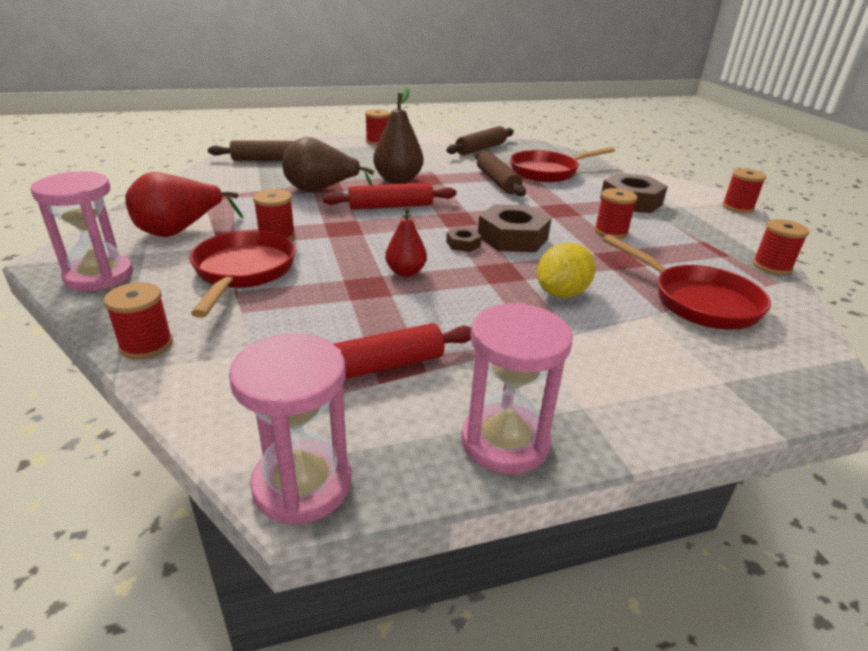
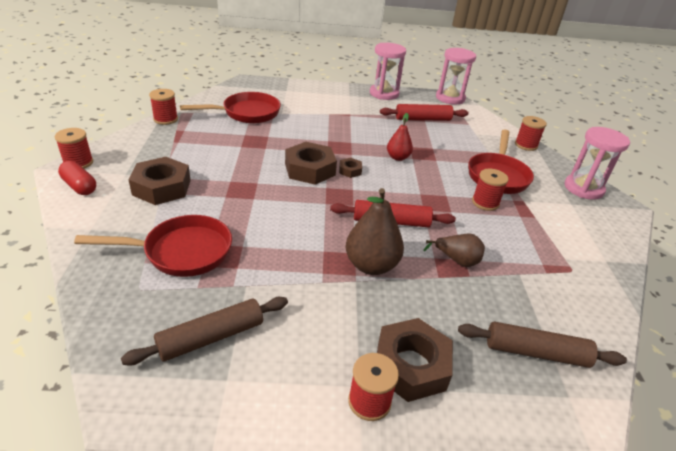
camera: 165 degrees left, 5 degrees up
(180, 231) = (562, 222): red pear -> none
(321, 190) = (457, 260): brown pear -> brown pear, size x0.61
(356, 151) = (410, 365): none -> brown nut
(497, 181) = (261, 243): brown rolling pin -> none
(562, 293) = (315, 130): yellow lemon -> none
(611, 232) = (230, 160): red spool -> none
(694, 193) = (79, 186): none -> red capsule
(697, 301) = (247, 113): red pan -> red pan turned 90 degrees clockwise

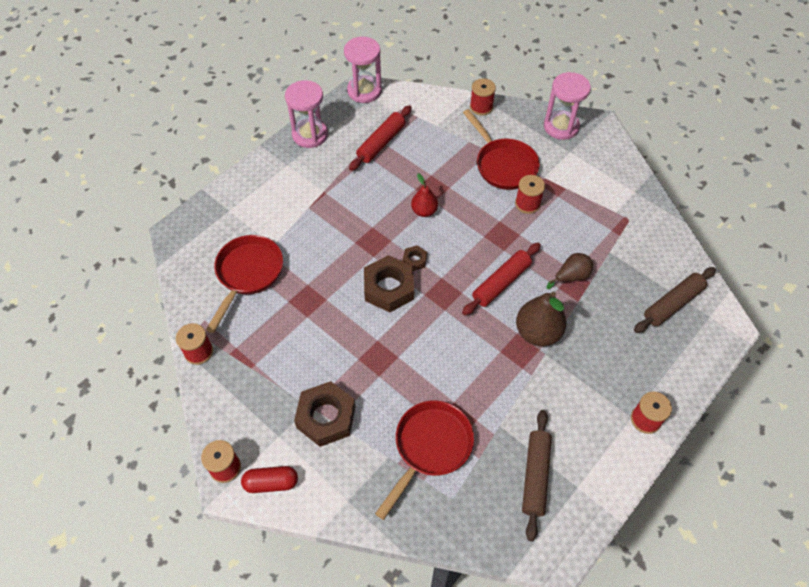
camera: 45 degrees left, 20 degrees up
(410, 365) = (636, 378): brown nut -> none

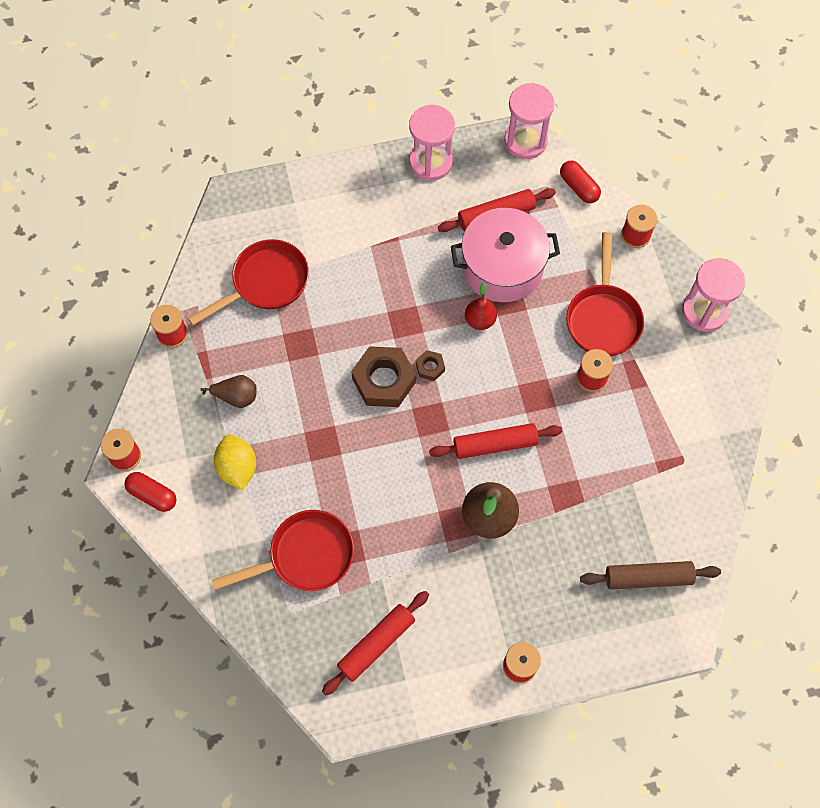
camera: 35 degrees right, 10 degrees up
(326, 417) = (237, 468): brown nut -> yellow lemon
(412, 171) = (502, 267): none -> pink pot
(421, 99) = (578, 187): none -> red capsule
(535, 476) = (376, 644): brown rolling pin -> red rolling pin
(571, 276) = (570, 483): brown pear -> brown pear (236, 397)

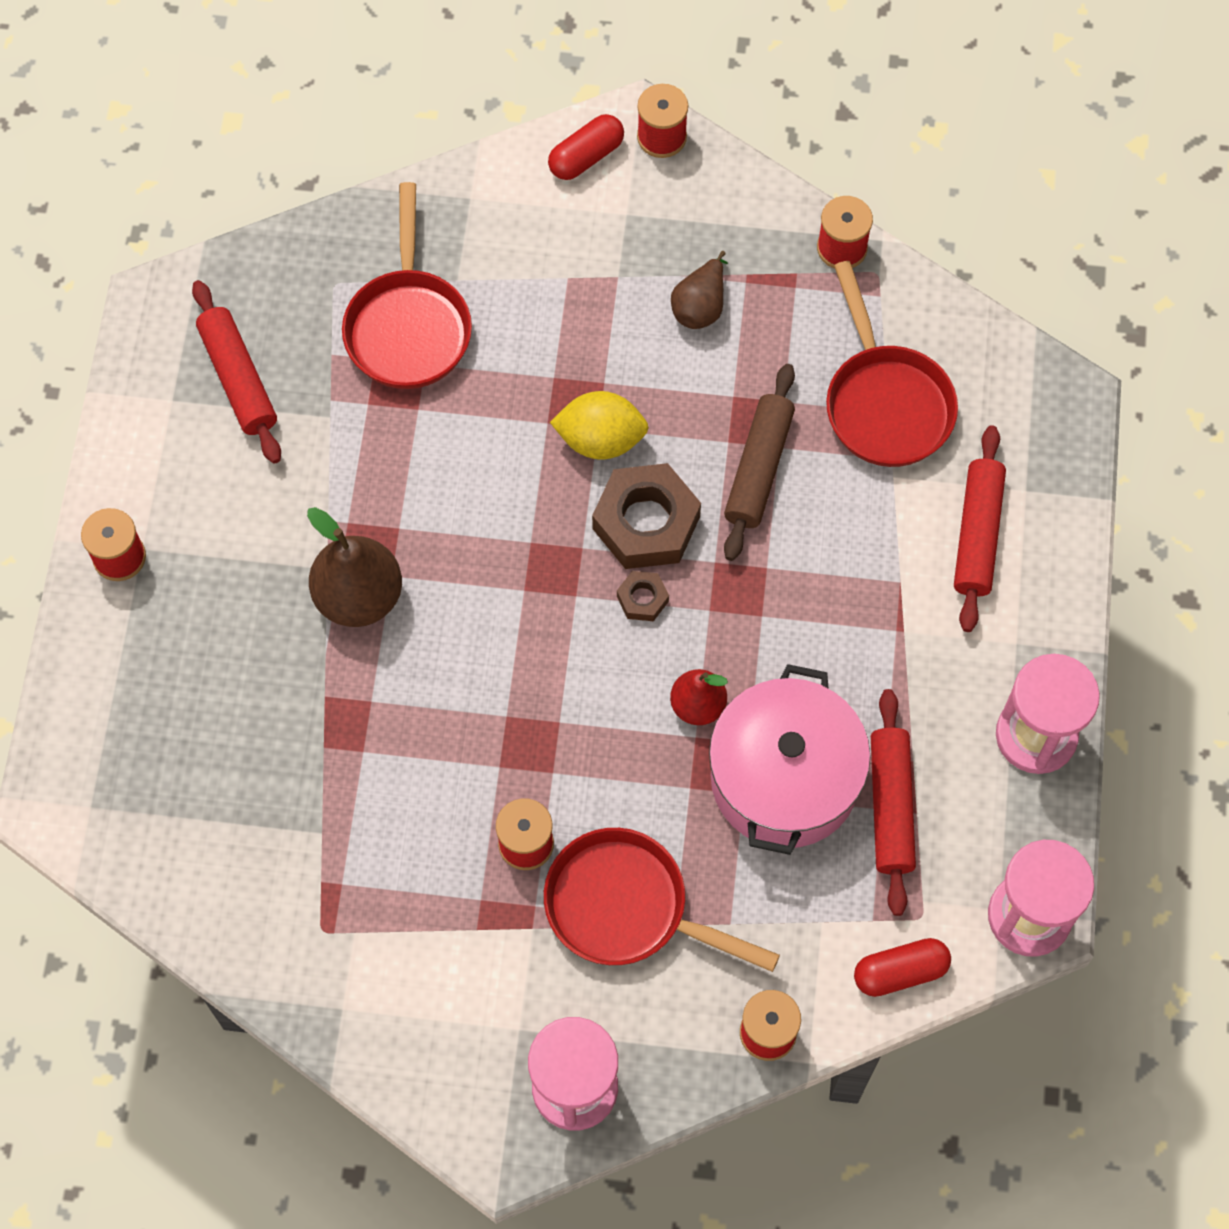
camera: 110 degrees right, 0 degrees up
(237, 468) = (582, 276): yellow lemon -> yellow lemon (600, 439)
(495, 444) = (471, 648): red rolling pin -> red rolling pin (977, 534)
(648, 578) = (163, 792): brown rolling pin -> brown rolling pin (758, 468)

